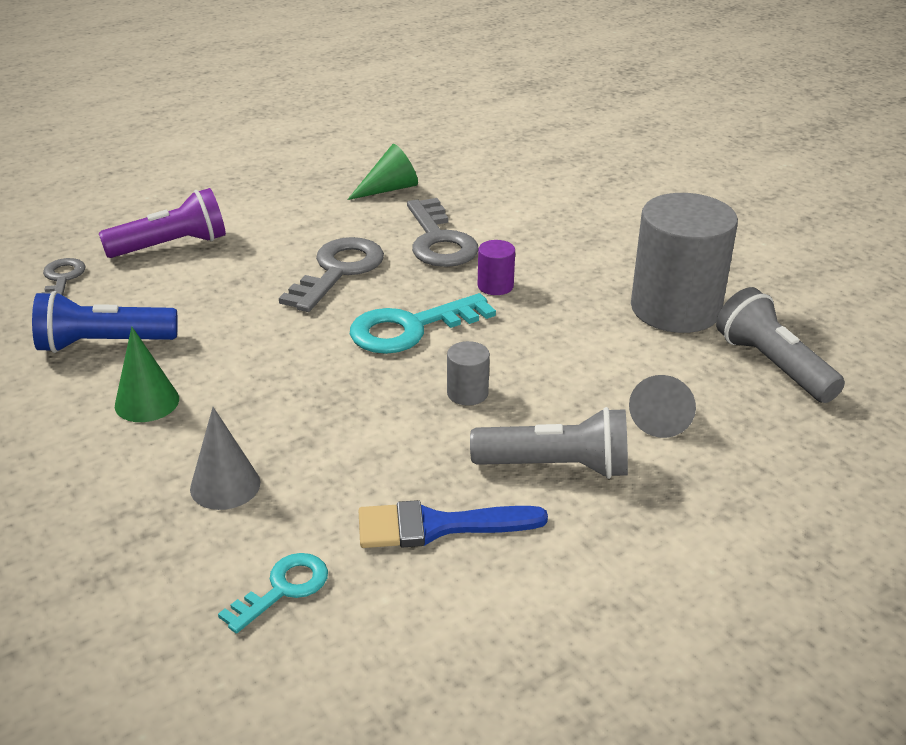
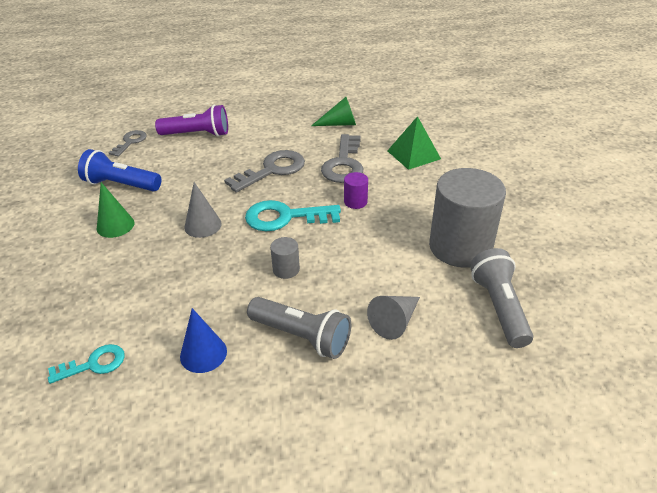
camera: 25 degrees right, 5 degrees up
(225, 485) = (114, 288): grey cone -> grey cone (203, 225)
(437, 526) = (203, 353): blue brush -> blue cone
(528, 209) = (413, 154): none -> green pyramid

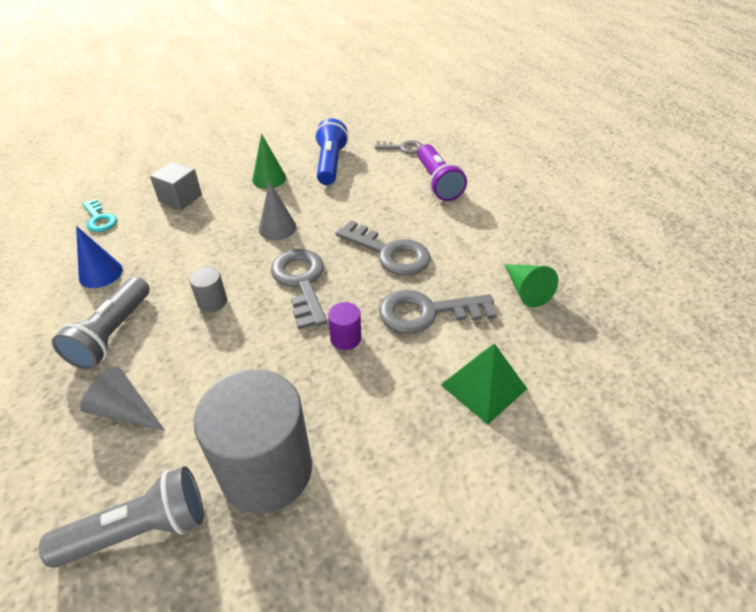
camera: 75 degrees right, 5 degrees up
(102, 292) = (180, 198): none -> grey cube
(285, 217) = (301, 282): turquoise key -> grey key

